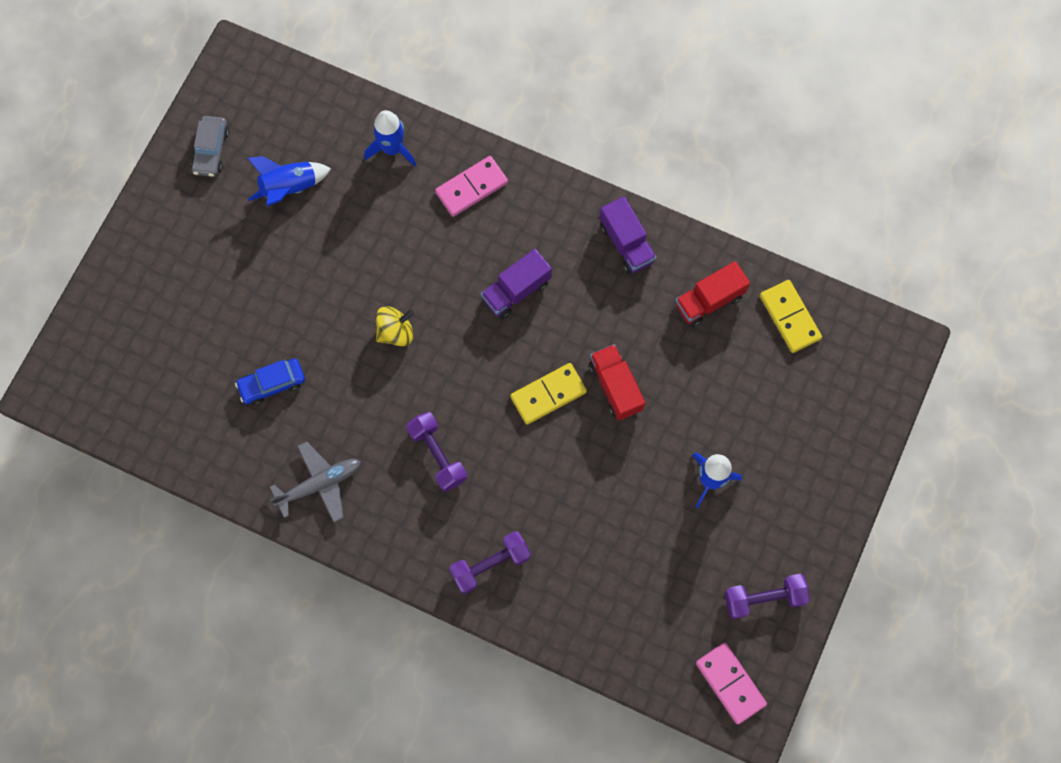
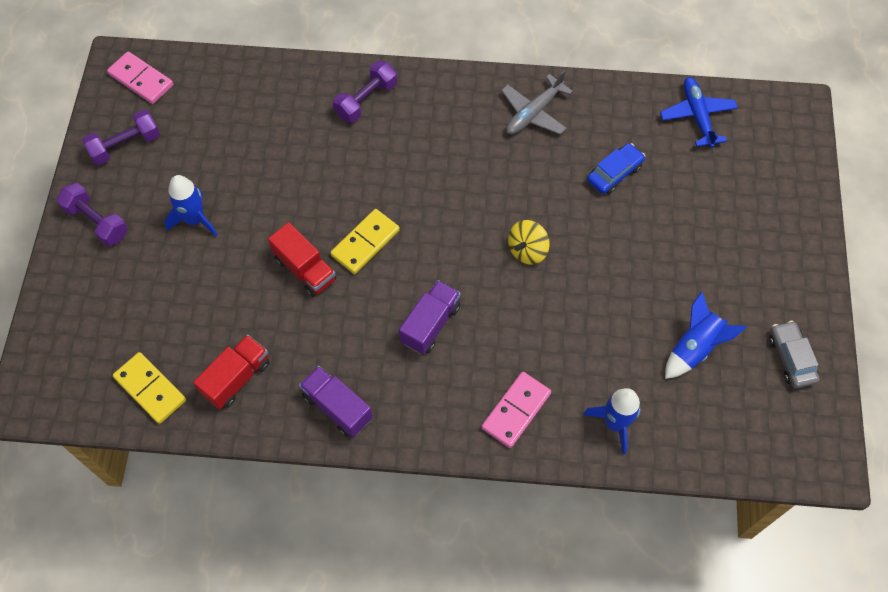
camera: 160 degrees right, 10 degrees down
(154, 420) = (697, 116): none -> blue plane
(437, 455) = (444, 164): purple dumbbell -> purple dumbbell (97, 222)

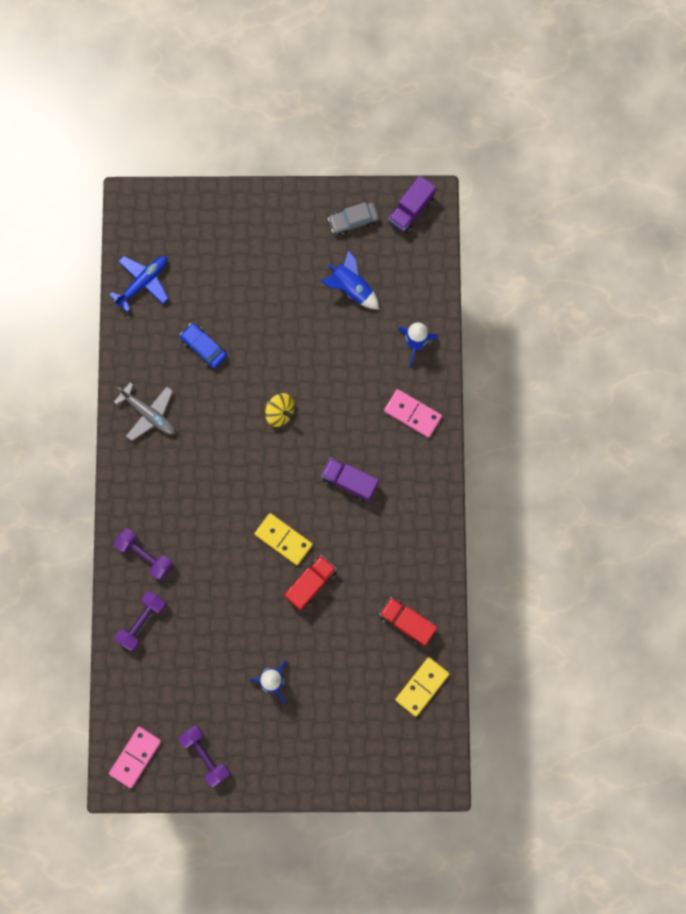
camera: 95 degrees left, 15 degrees up
(97, 222) = (281, 762): purple dumbbell -> purple dumbbell (142, 621)
(337, 407) = (423, 543): purple truck -> purple truck (411, 210)
(697, 116) = (143, 282): blue plane -> blue plane turned 150 degrees clockwise

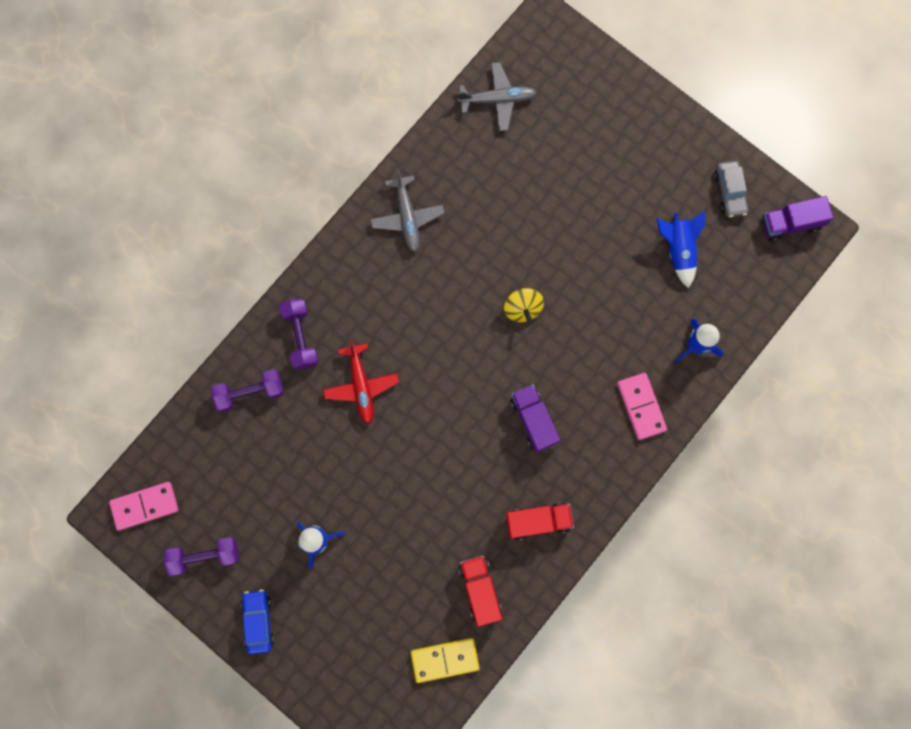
camera: 40 degrees right, 0 degrees up
(143, 282) = (498, 99): blue plane -> grey plane
(204, 347) = (503, 198): blue car -> blue car (258, 621)
(205, 755) = (204, 556): purple dumbbell -> purple dumbbell turned 75 degrees clockwise
(214, 554) = (361, 386): none -> red plane
(283, 539) = (432, 423): yellow domino -> none
(311, 584) = (423, 483): red truck -> red truck (538, 521)
(353, 221) = (730, 192): grey car -> grey car turned 120 degrees counterclockwise

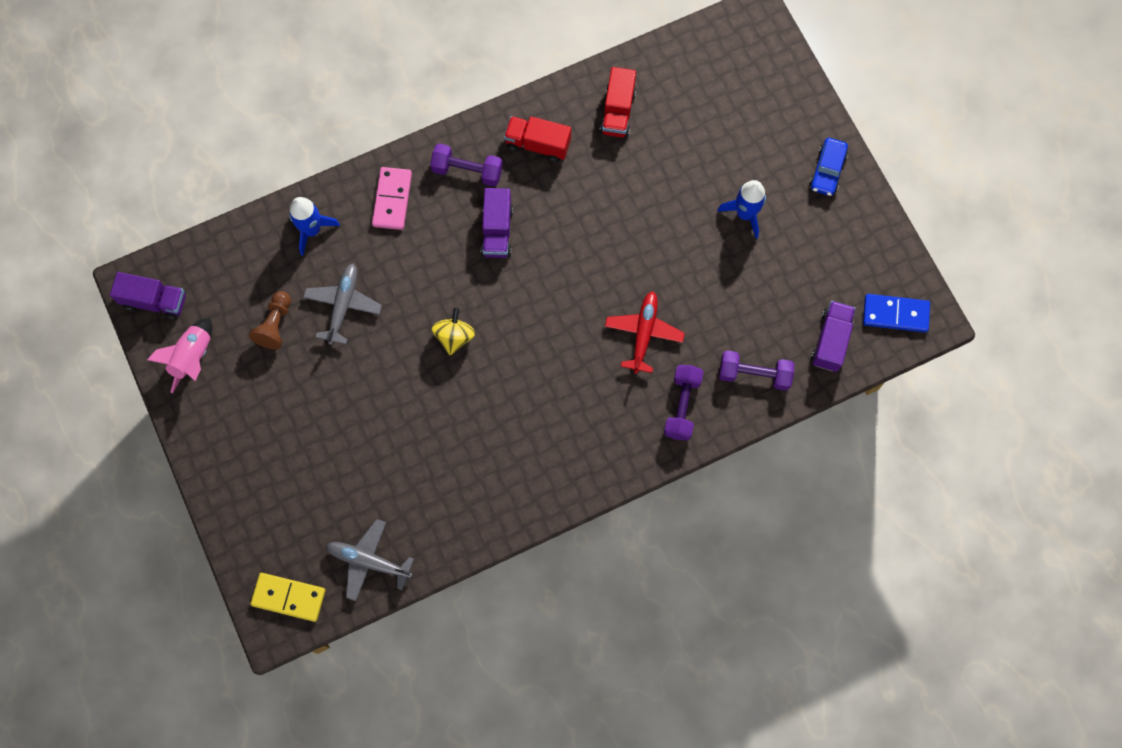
camera: 155 degrees left, 5 degrees down
(145, 506) = (895, 314): pink domino -> blue domino
(194, 454) = (830, 341): none -> purple truck
(204, 556) = (855, 245): purple dumbbell -> purple dumbbell (467, 171)
(407, 217) = (522, 478): grey plane -> grey plane (343, 305)
(445, 659) = (675, 71): yellow domino -> yellow domino (288, 597)
(678, 250) = (275, 325): blue rocket -> brown pawn
(730, 192) = (193, 358): grey car -> pink rocket

